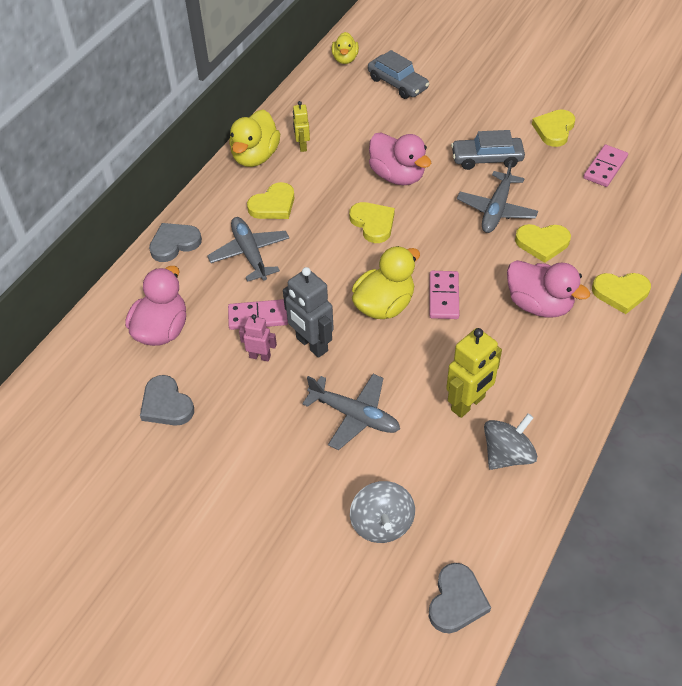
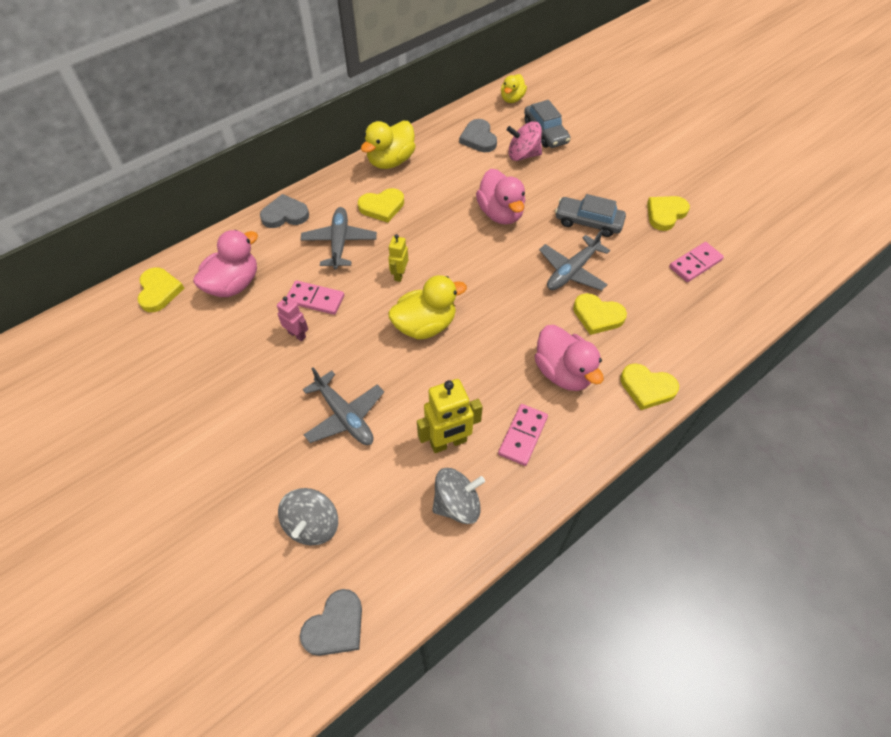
camera: 20 degrees right, 5 degrees up
(166, 404) = (200, 349): grey heart -> grey heart (478, 138)
(302, 146) = (434, 163): yellow robot -> yellow robot (399, 275)
(311, 344) = (344, 339): grey robot -> none
(373, 223) = (456, 249): yellow heart -> yellow heart (159, 291)
(387, 112) = (523, 155): none -> pink spinning top
(443, 297) = (481, 335): pink domino -> pink domino (522, 435)

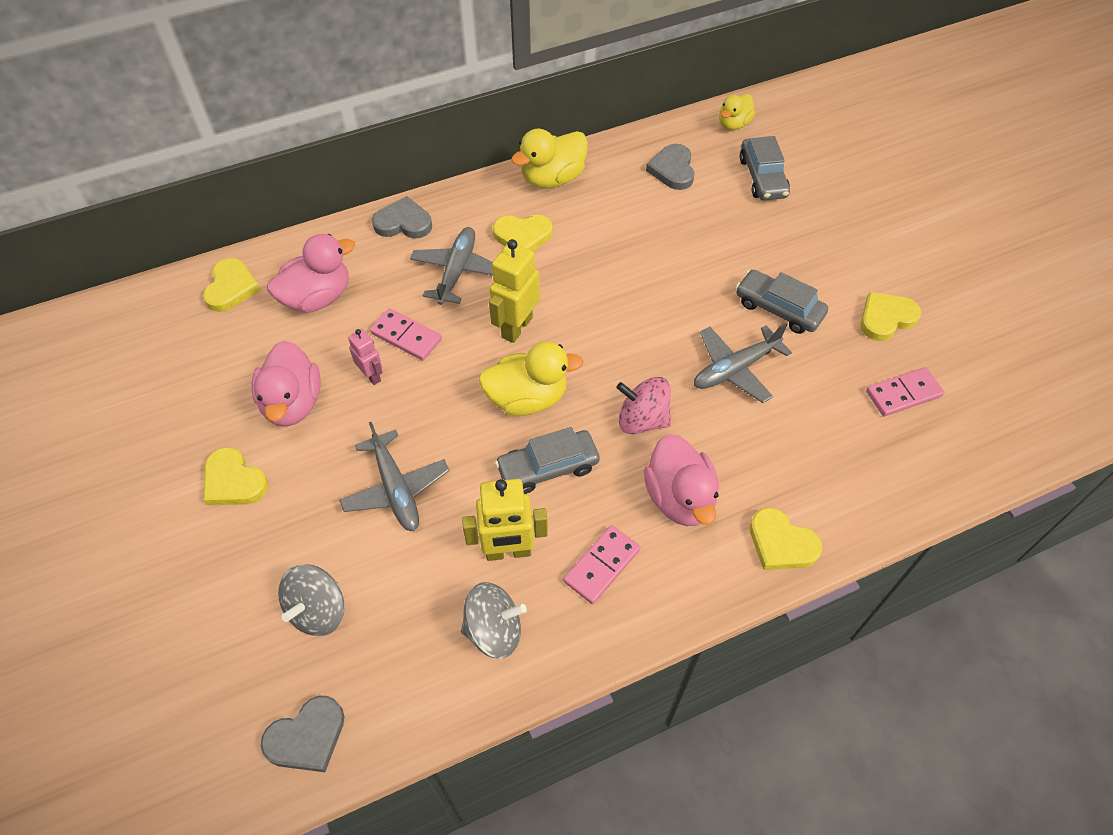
camera: 15 degrees right, 0 degrees up
(399, 275) = (516, 327): yellow robot -> yellow robot, size x1.73
(458, 373) = (548, 467): none -> grey car
(500, 213) = (668, 274): pink duck -> pink duck (293, 403)
(523, 155) = (723, 202): pink spinning top -> pink spinning top (642, 419)
(597, 316) = (748, 434): yellow heart -> yellow heart (234, 481)

